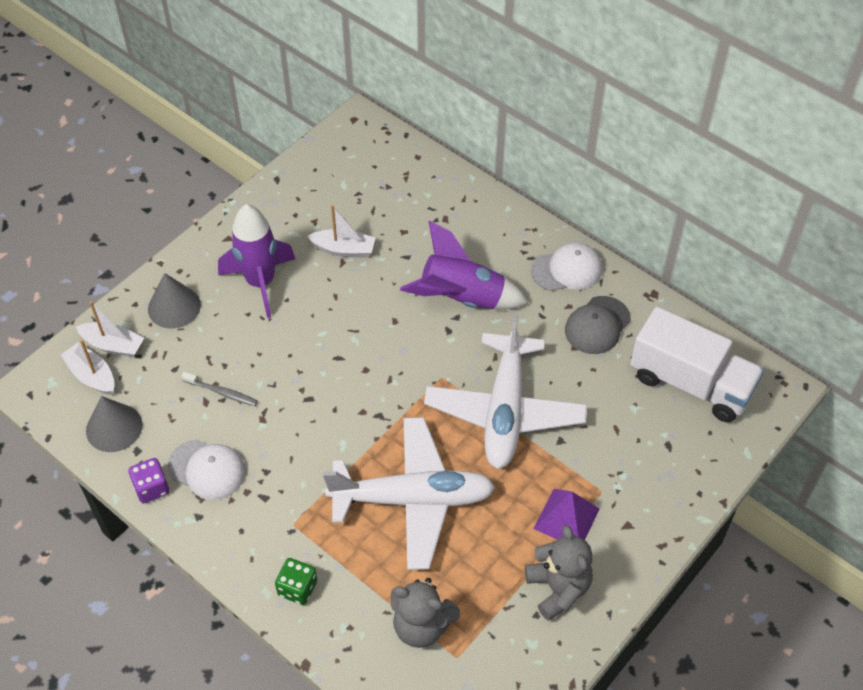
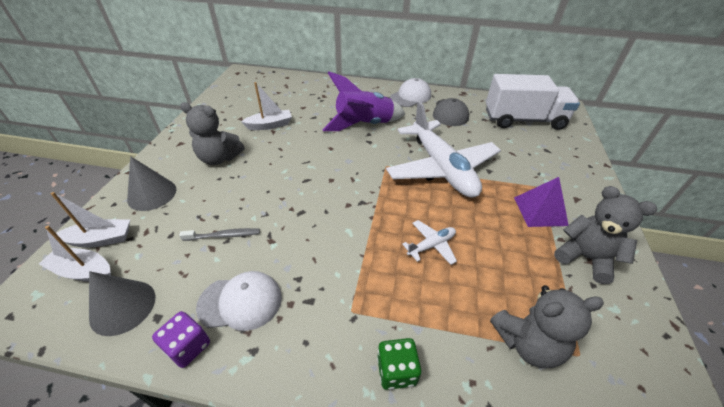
camera: 30 degrees left, 10 degrees down
(261, 282) = (219, 158): purple rocket -> grey teddy bear
(412, 499) = (431, 245): white plane -> white plane, size x0.41

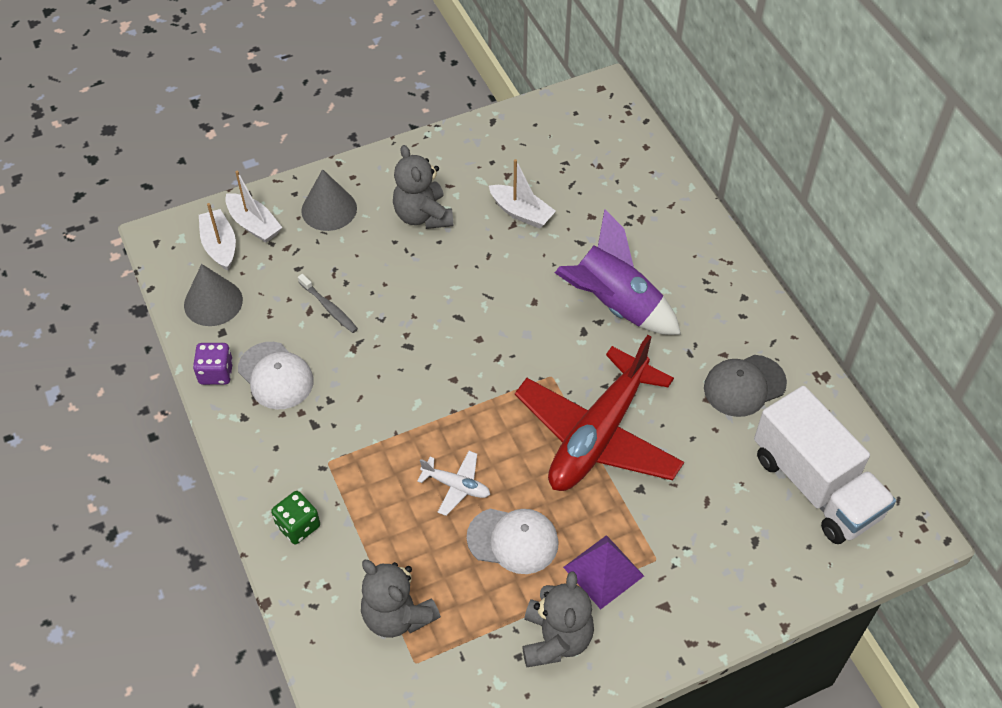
camera: 55 degrees right, 10 degrees up
(410, 96) = (742, 316): white cap -> white cap (513, 540)
(441, 168) = (598, 435): white plane -> red plane

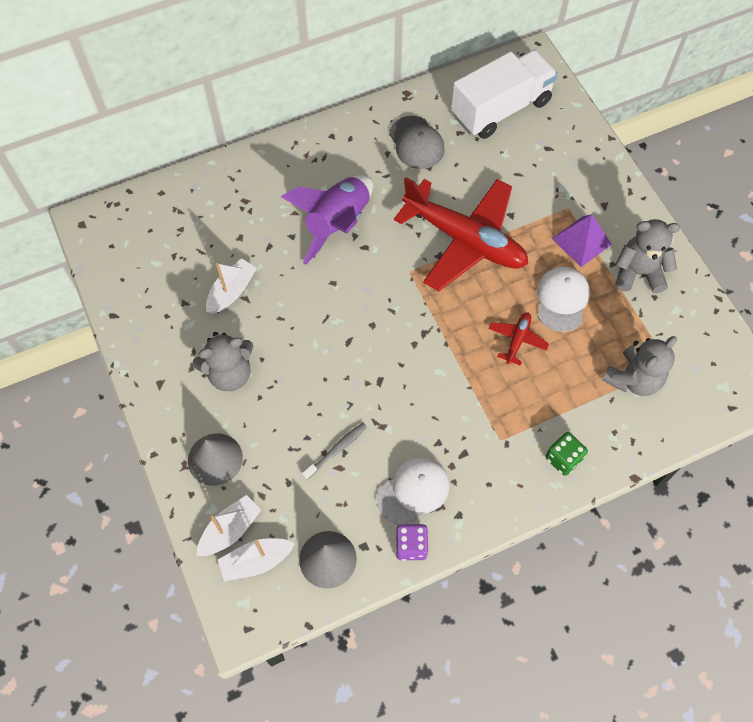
camera: 90 degrees left, 10 degrees up
(456, 486) = (517, 340): white plane -> red plane

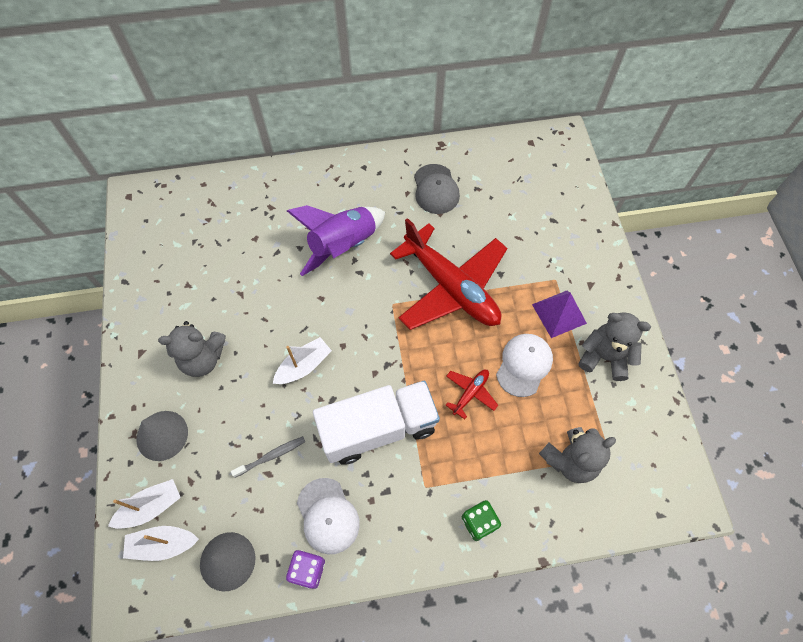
camera: 15 degrees right, 0 degrees up
(232, 291) = (231, 285): white boat -> white boat (304, 366)
(413, 491) = (328, 516): white cap -> white cap turned 90 degrees clockwise
(501, 109) = (520, 175): white truck -> white truck (378, 428)

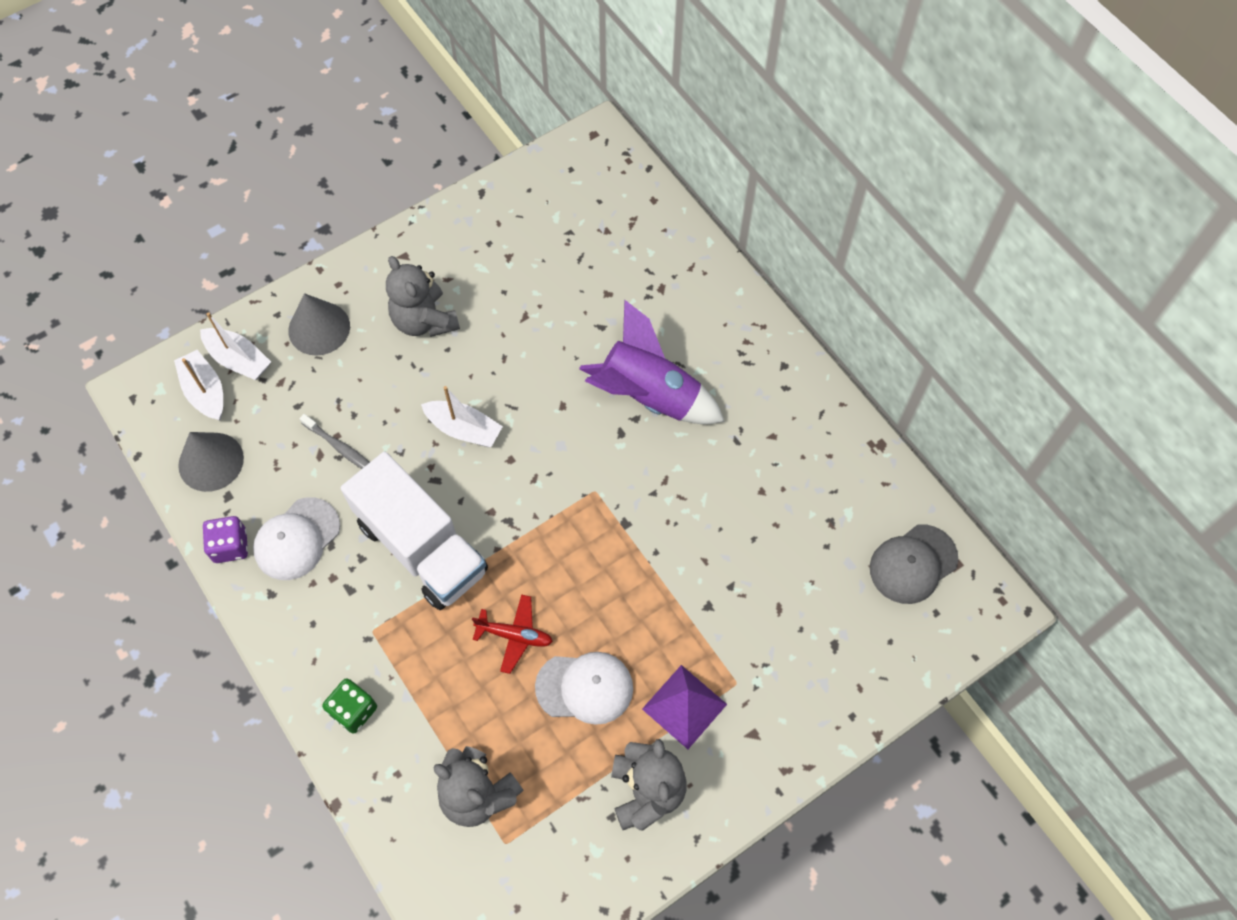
camera: 65 degrees right, 0 degrees up
(436, 189) = (799, 469): grey cap -> grey cap (913, 564)
(451, 287) = (655, 551): red plane -> none

